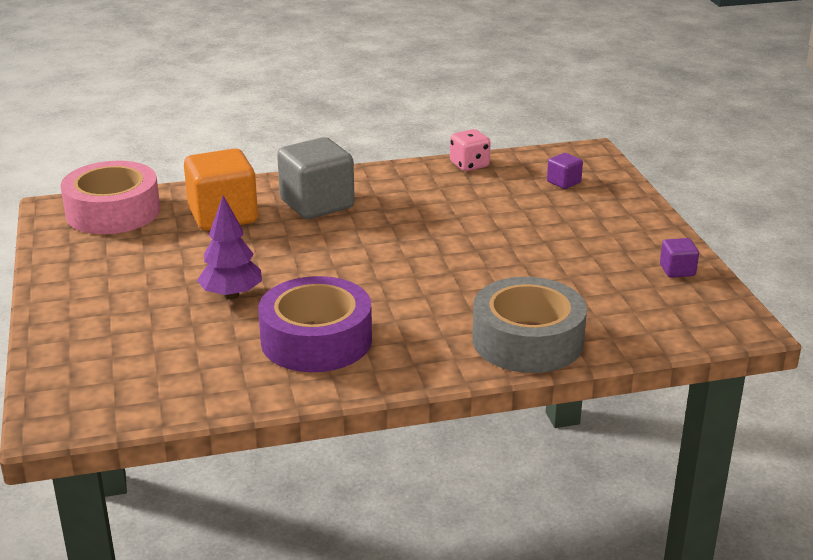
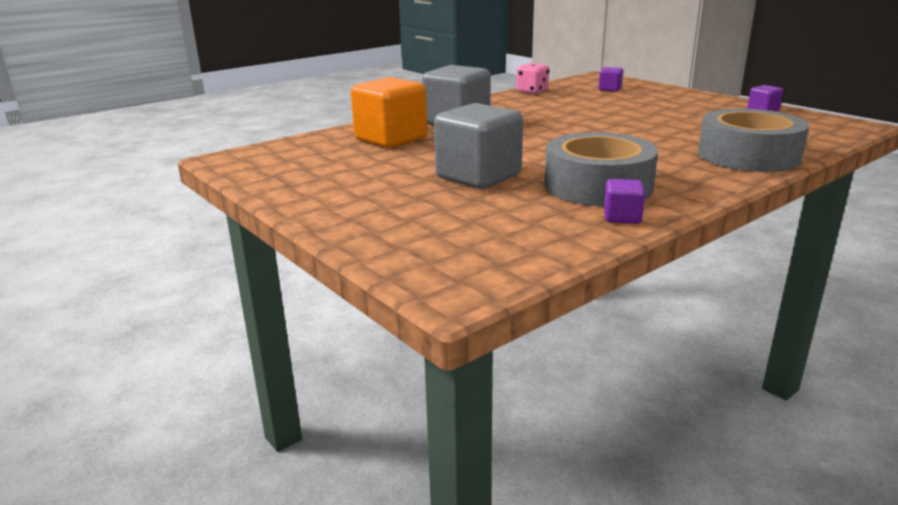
camera: 25 degrees left, 5 degrees down
(113, 212) = (286, 152): pink tape -> none
(231, 295) = (478, 176): purple tree -> grey cube
(278, 386) = (622, 217): none -> purple cube
(316, 340) = (598, 186): purple tape -> grey tape

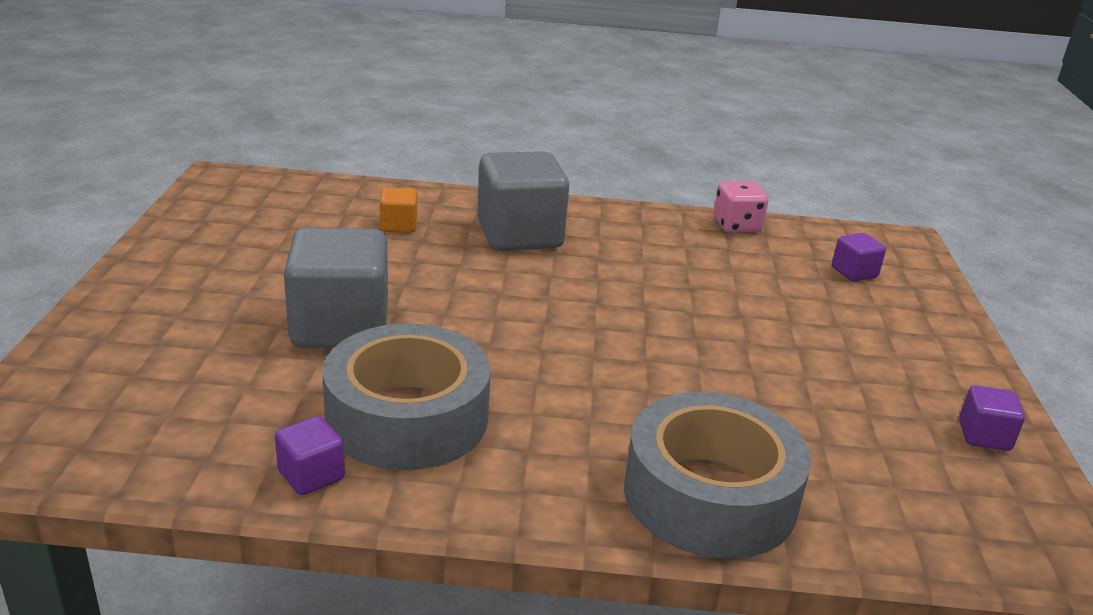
camera: 40 degrees right, 5 degrees up
(391, 139) = (398, 225): orange cube -> orange cube, size x0.46

